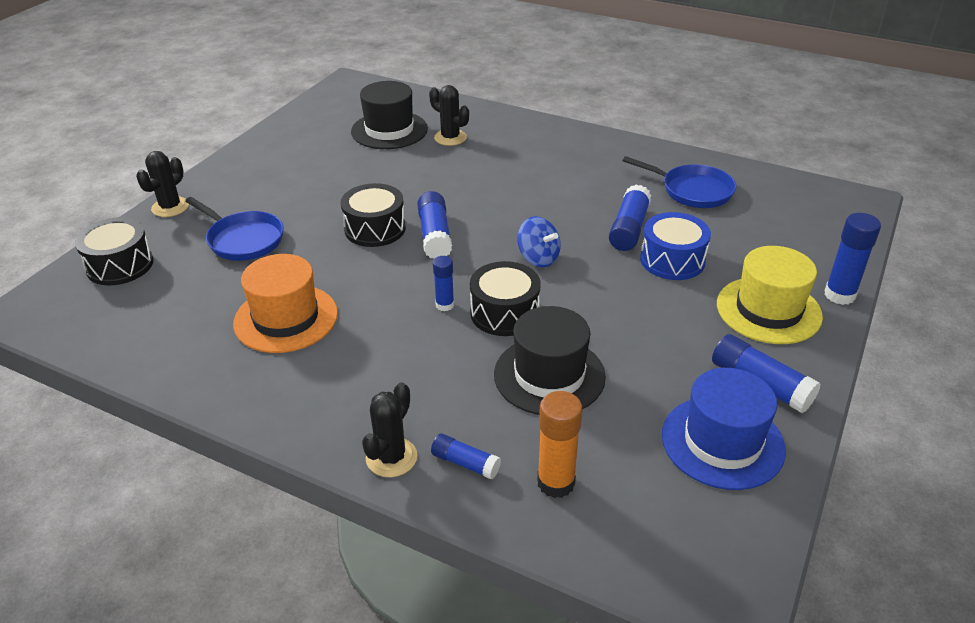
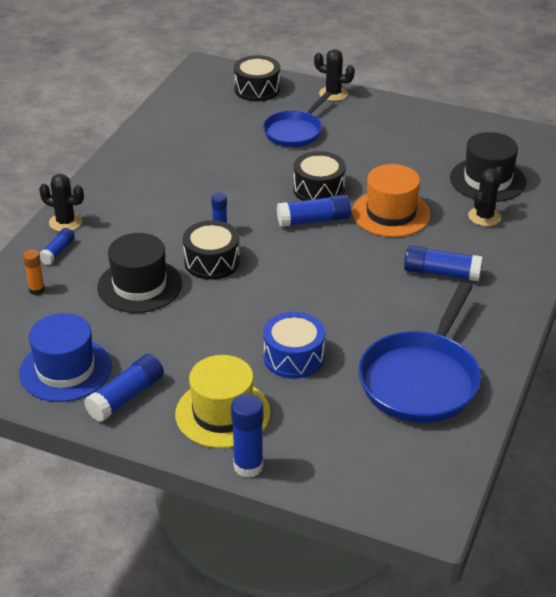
camera: 85 degrees right, 0 degrees up
(286, 318) = (201, 164): orange hat -> orange hat (391, 213)
(538, 258) = (287, 277): blue spinning top -> none
(556, 482) = (37, 290): orange glue stick -> orange glue stick, size x0.61
(629, 229) = (341, 331): blue glue stick -> blue glue stick (441, 273)
(692, 190) = (421, 379): blue pan -> blue pan, size x1.59

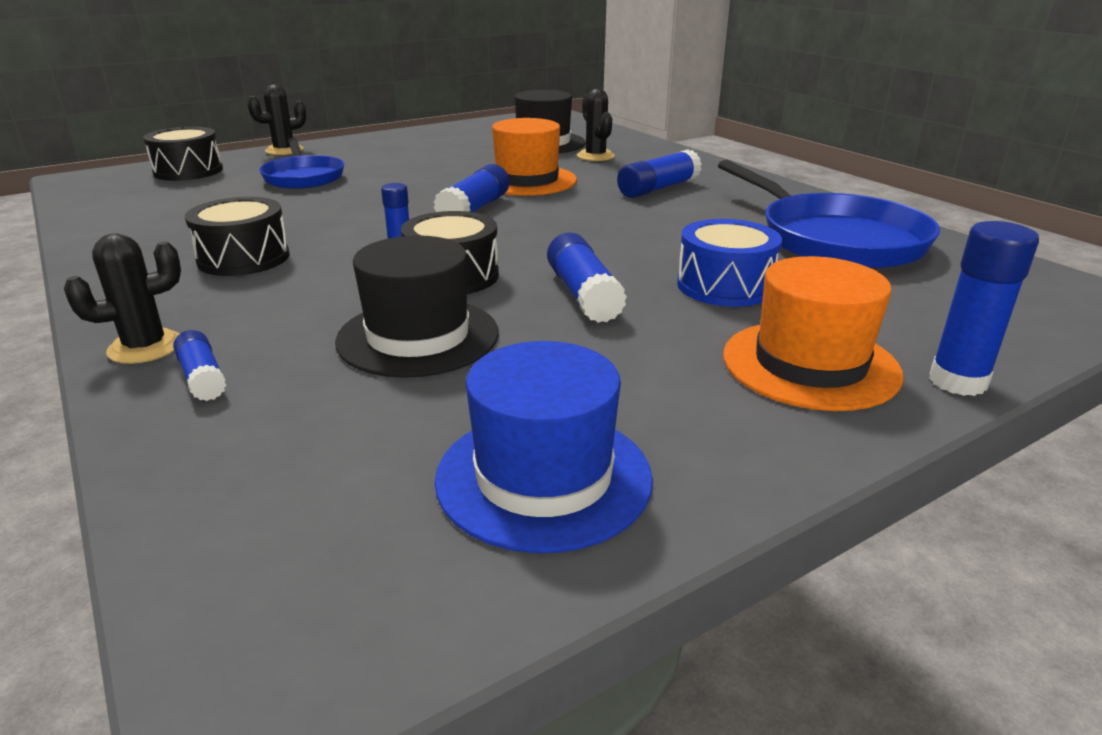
camera: 55 degrees left, 10 degrees down
(37, 290) = (263, 433): orange glue stick -> none
(126, 397) = (693, 435): blue glue stick -> blue glue stick (583, 294)
(222, 413) = (810, 364): yellow hat -> orange hat
(319, 189) = (425, 194): black drum -> black drum (244, 258)

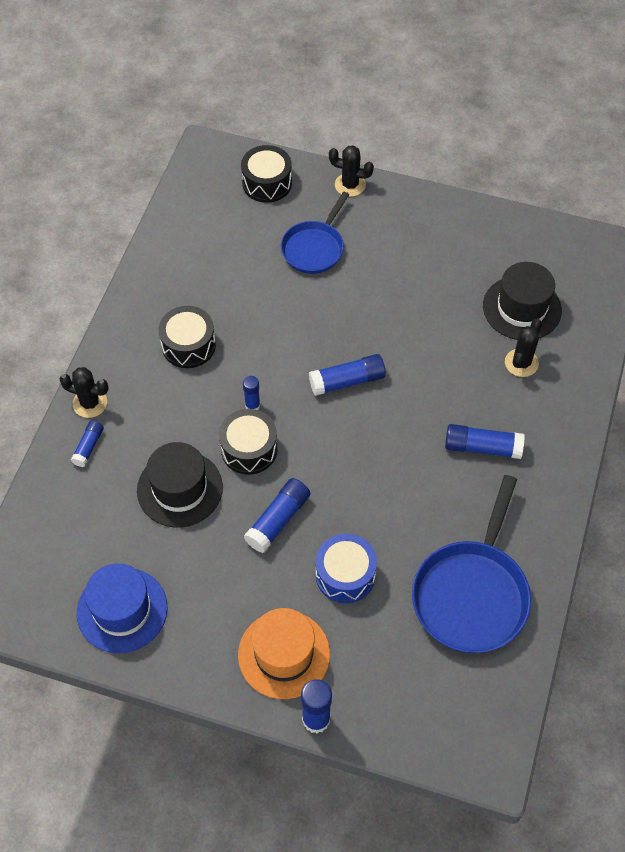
camera: 50 degrees right, 30 degrees up
(527, 180) = (425, 365): orange hat -> none

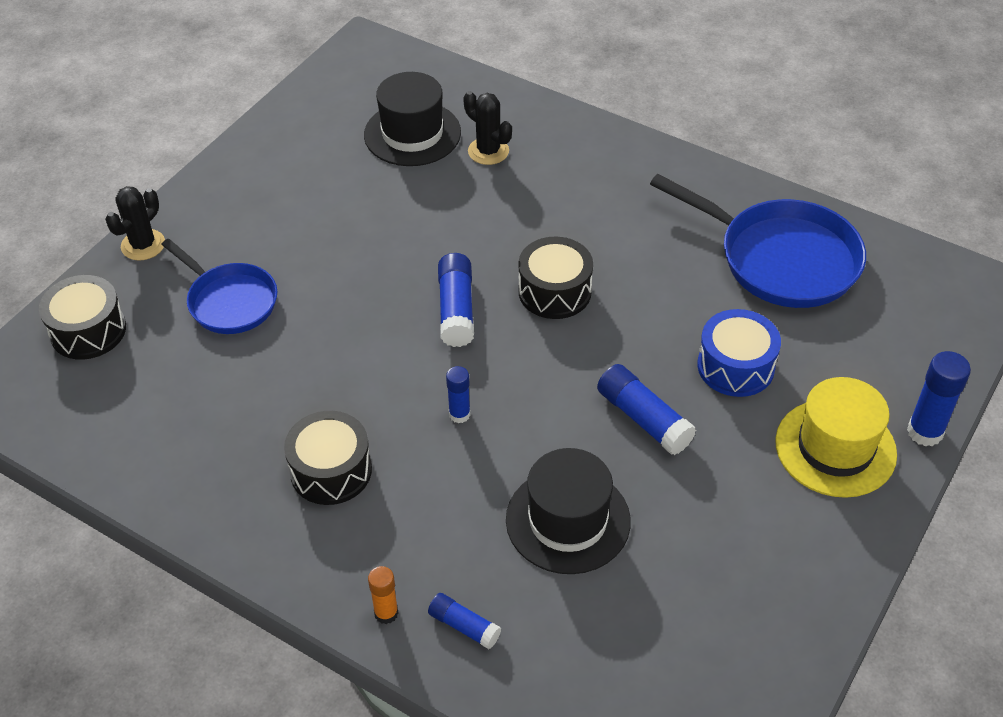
camera: 75 degrees left, 10 degrees down
(90, 403) = (386, 613): black cactus -> orange glue stick
(122, 610) = (745, 621): blue hat -> none
(249, 449) = (527, 430): black drum -> black drum (554, 291)
(284, 654) = (835, 448): orange hat -> yellow hat
(482, 447) = (592, 208): blue glue stick -> none

